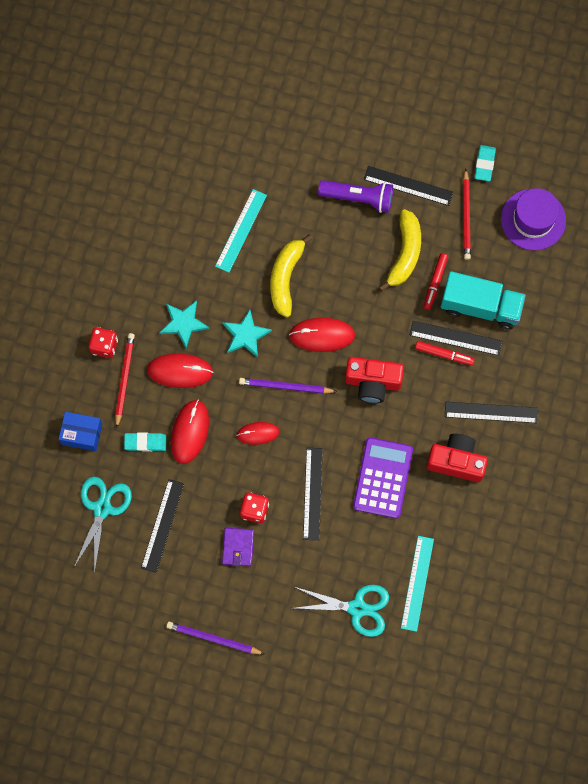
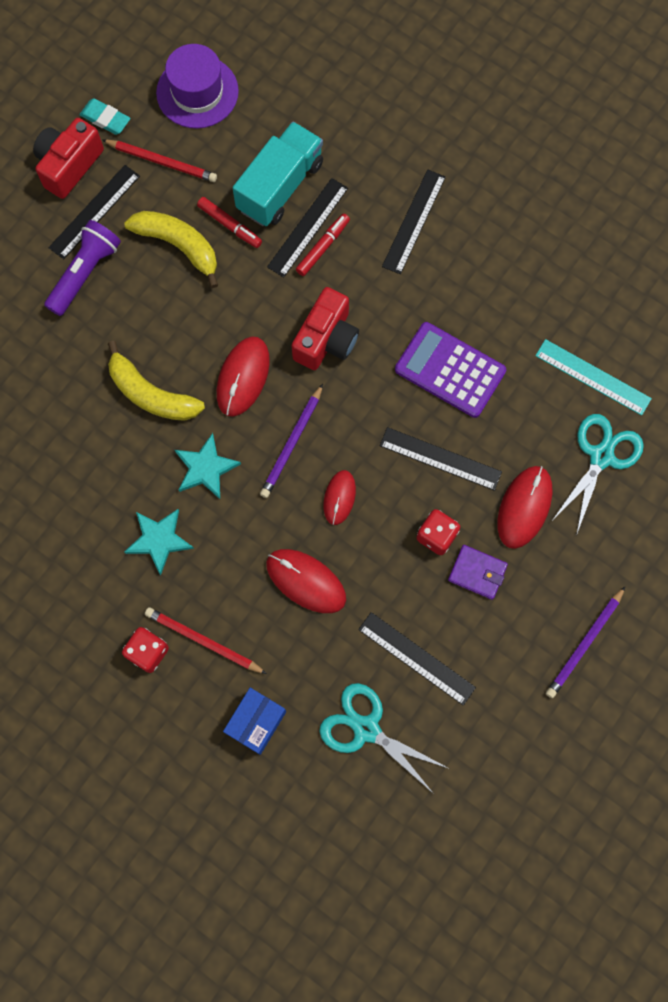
camera: 70 degrees left, 0 degrees up
(145, 442) = (299, 643): turquoise eraser -> none
(180, 371) = (221, 566): red mouse -> red mouse (524, 507)
(240, 230) = (65, 426): turquoise ruler -> none
(456, 461) = (459, 280): red camera -> red camera (69, 165)

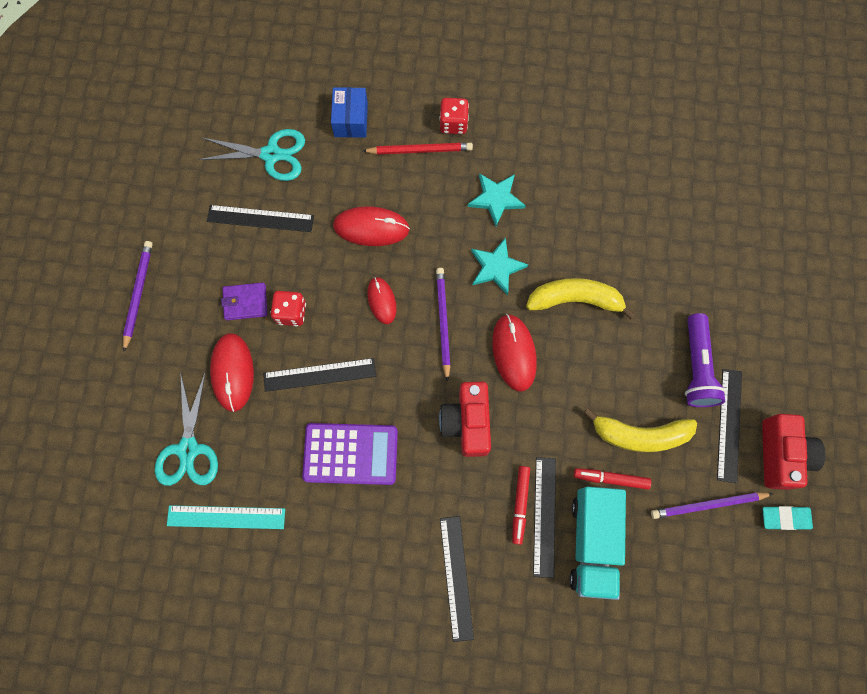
camera: 150 degrees right, 0 degrees up
(162, 162) = (708, 505): red pencil -> purple pencil
(197, 92) = (727, 595): purple hat -> none

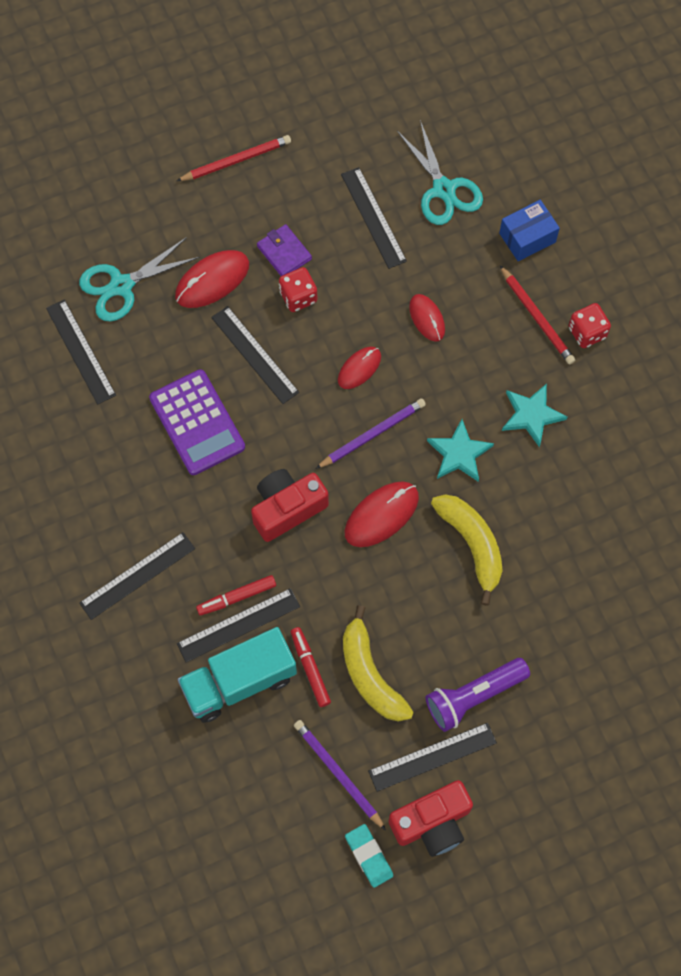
camera: 60 degrees right, 5 degrees down
(138, 294) = (236, 160): purple pencil -> red pencil
(226, 517) = (81, 351): turquoise ruler -> black ruler
(371, 228) = (427, 318): red mouse -> red mouse, size x0.64

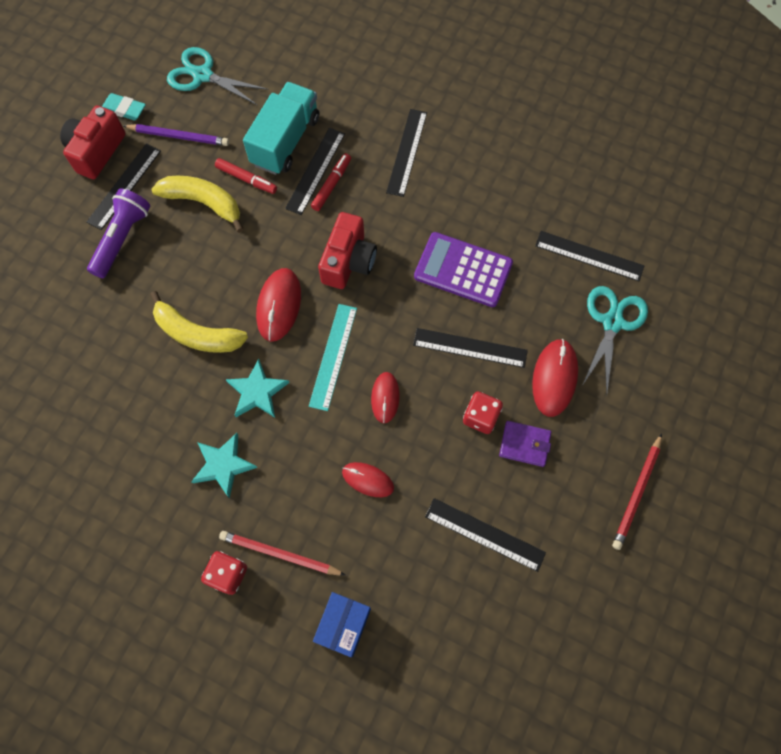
camera: 140 degrees right, 0 degrees up
(372, 434) = (333, 356): purple pencil -> turquoise ruler
(444, 189) = (450, 612): turquoise scissors -> turquoise scissors (203, 75)

